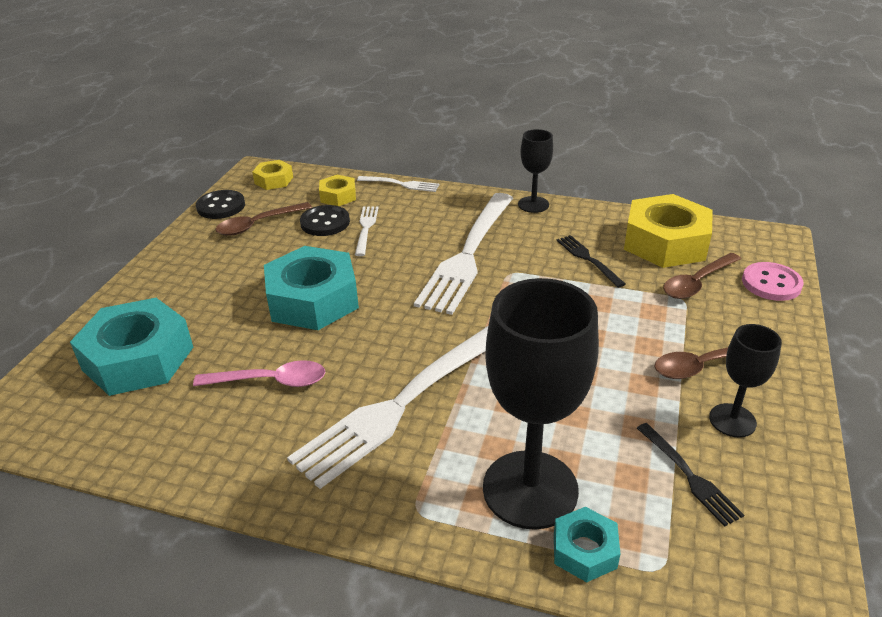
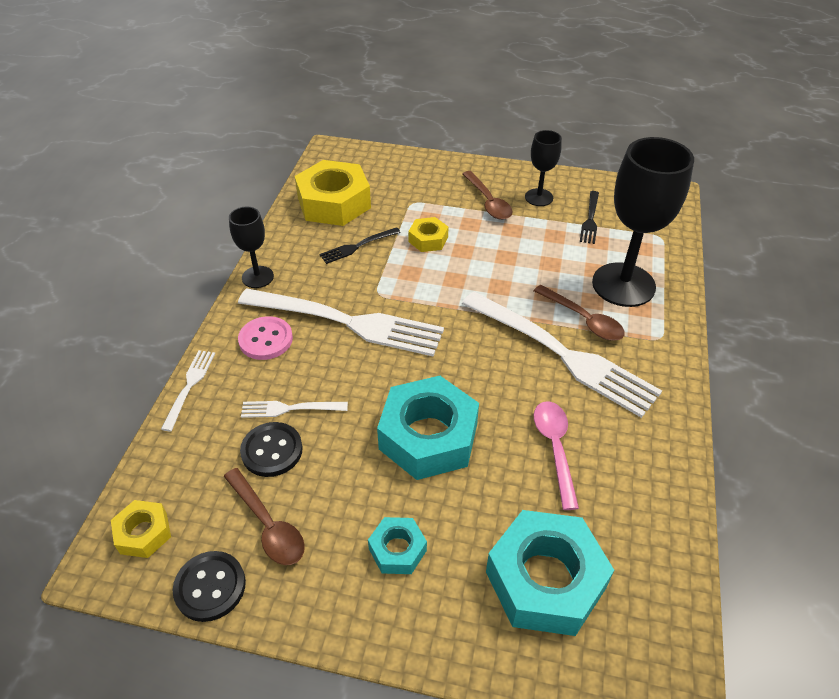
camera: 95 degrees left, 10 degrees up
(338, 196) = (207, 447): yellow nut -> yellow nut (428, 239)
(584, 550) = (661, 264): turquoise nut -> turquoise nut (397, 550)
(689, 475) = (590, 219): black fork -> black fork turned 135 degrees clockwise
(697, 283) = (391, 193): brown spoon -> brown spoon (583, 320)
(771, 283) = (391, 161): pink button -> pink button (266, 339)

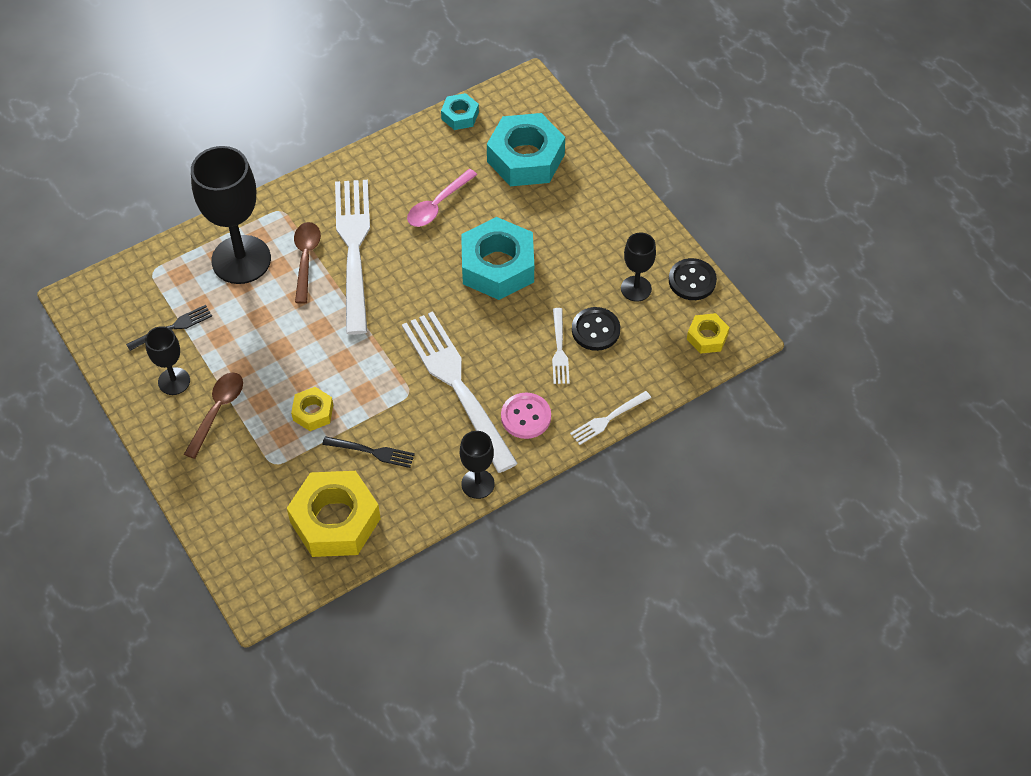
camera: 135 degrees left, 10 degrees up
(268, 525) = (636, 288): brown spoon -> black goblet
(290, 409) = (559, 349): white fork -> white fork turned 45 degrees clockwise
(397, 550) = (581, 224): turquoise nut -> turquoise nut (460, 116)

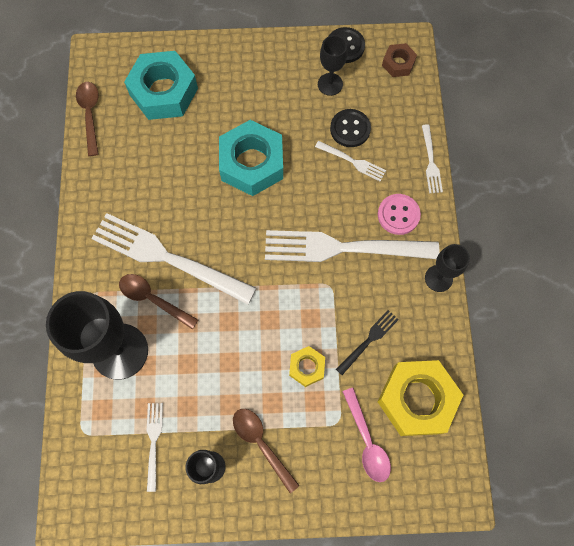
camera: 60 degrees left, 15 degrees up
(172, 327) = (153, 442): black fork -> white fork
(437, 205) = (166, 175): pink spoon -> pink spoon (367, 441)
(460, 116) = (90, 115): turquoise nut -> brown spoon
(707, 337) = (398, 63): yellow nut -> brown nut

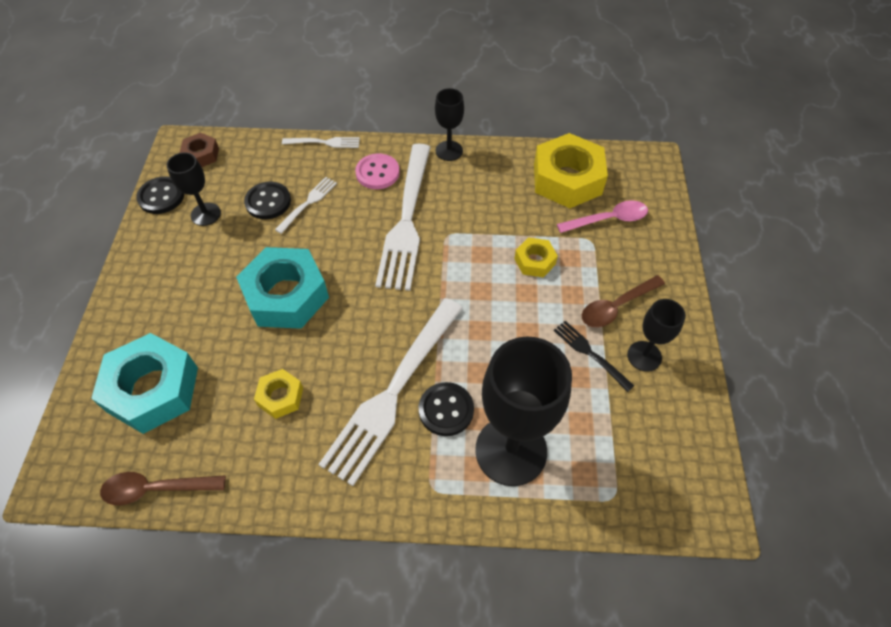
camera: 85 degrees left, 15 degrees down
(153, 299) = (446, 410): brown spoon -> black button
(153, 442) = (621, 413): white fork -> none
(160, 177) = (280, 397): none -> yellow nut
(368, 340) = (508, 209): black fork -> black fork (590, 354)

